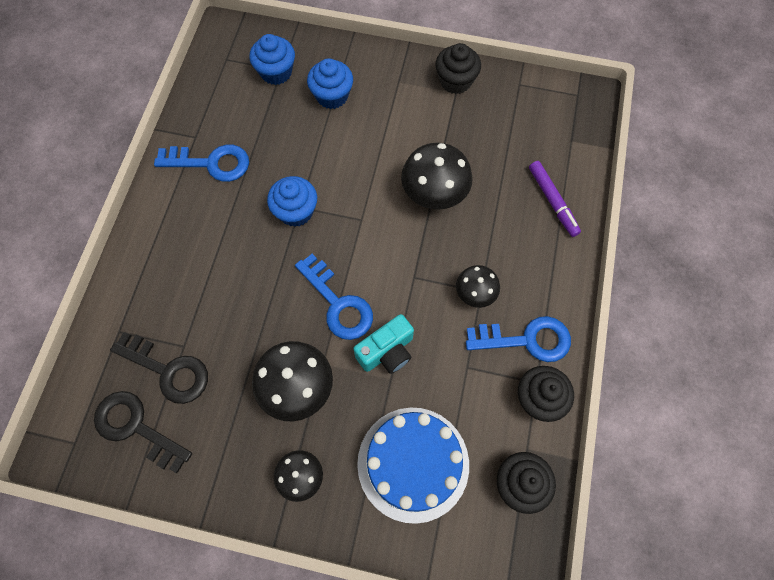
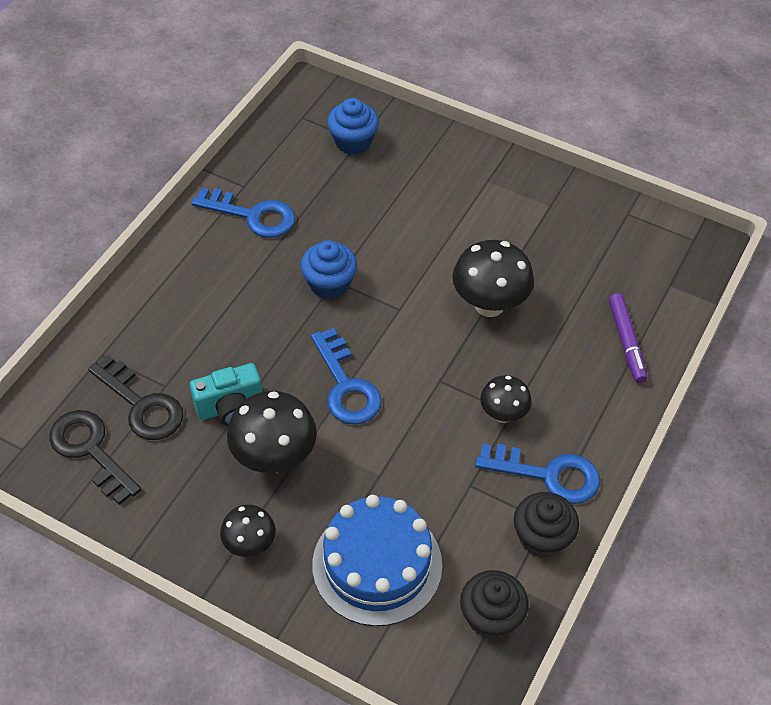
camera: 15 degrees right, 15 degrees down
(332, 96) = (407, 178): blue cupcake -> none
(387, 352) = (384, 447): turquoise camera -> turquoise camera (230, 407)
(455, 81) = (553, 194): black cupcake -> none

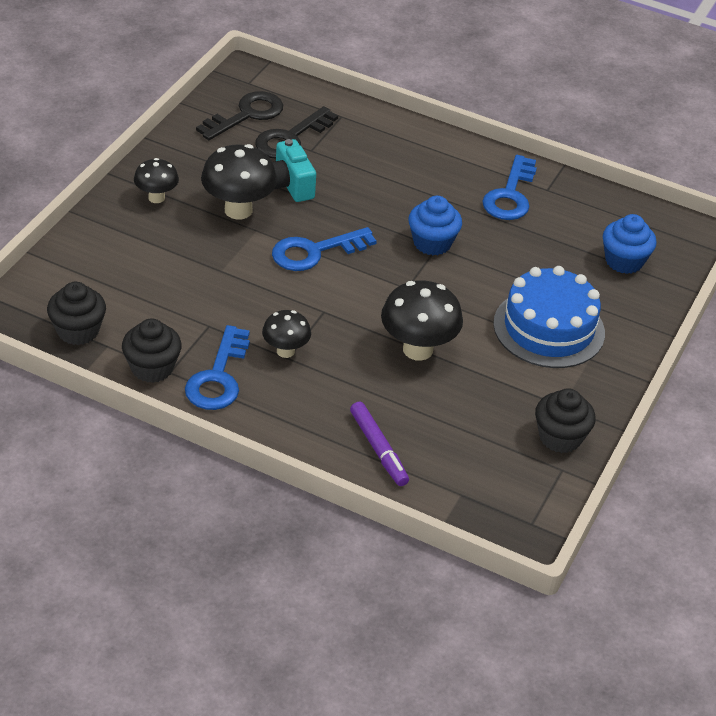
camera: 85 degrees right, 10 degrees down
(377, 564) = (133, 266): blue cake -> blue cake (549, 328)
(590, 211) = (560, 437): none -> black cupcake
(626, 342) = (378, 449): purple marker -> purple marker turned 105 degrees counterclockwise

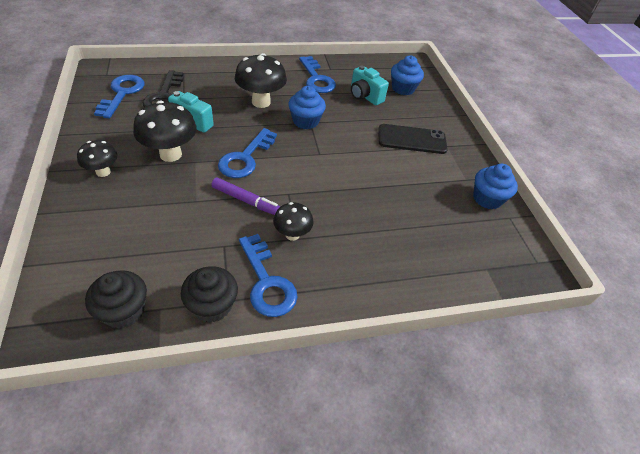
camera: 40 degrees left, 5 degrees up
(246, 115) = (122, 93): black key -> blue key
(378, 449) = (414, 269): purple marker -> purple marker (247, 201)
(417, 349) = (365, 188): black mushroom -> black mushroom (261, 102)
(549, 328) = (412, 139): blue cake -> black phone
(552, 247) = (365, 96): none -> turquoise camera
(560, 437) = (487, 198): black cupcake -> blue cupcake

